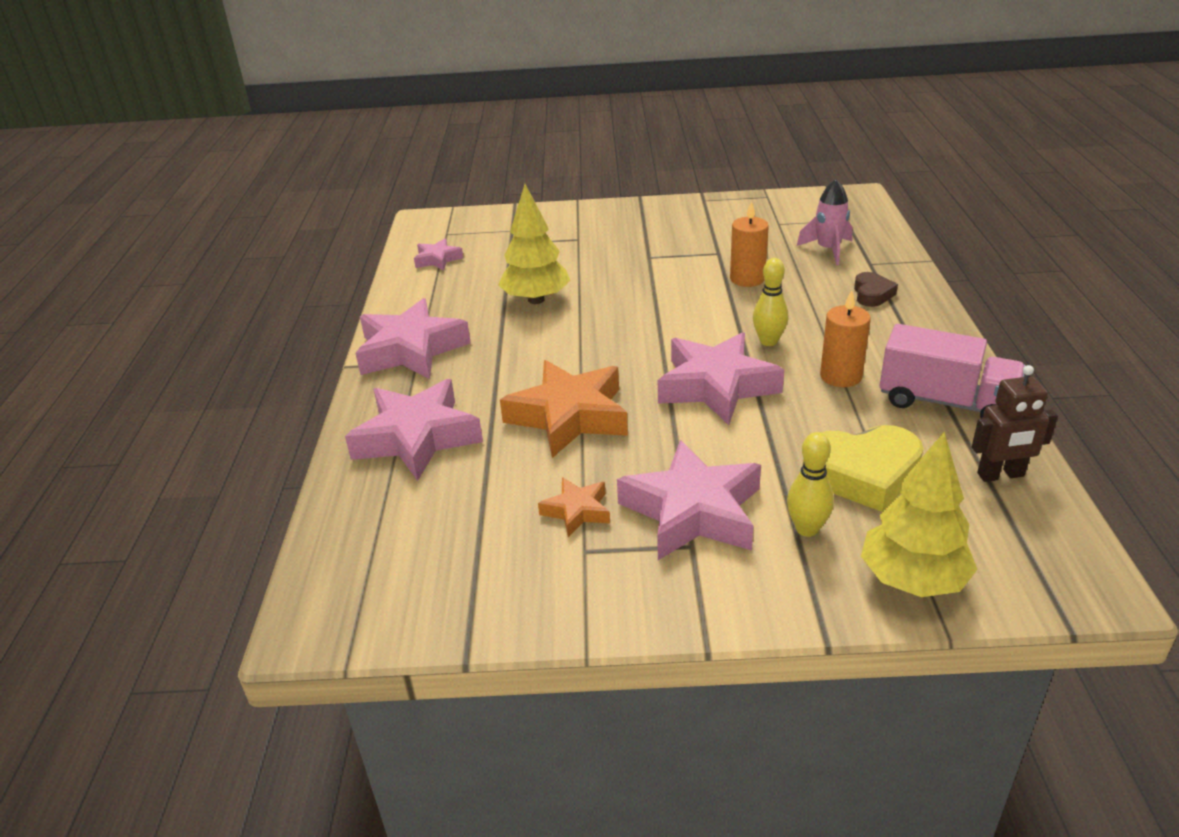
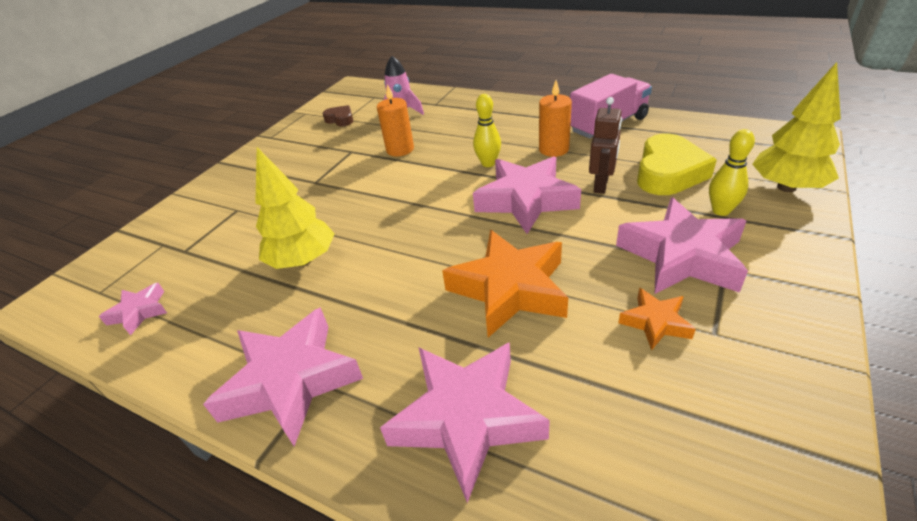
camera: 60 degrees left, 5 degrees up
(872, 294) = (471, 113): brown heart -> brown heart (340, 119)
(1001, 475) = (690, 130): brown robot -> brown robot (601, 185)

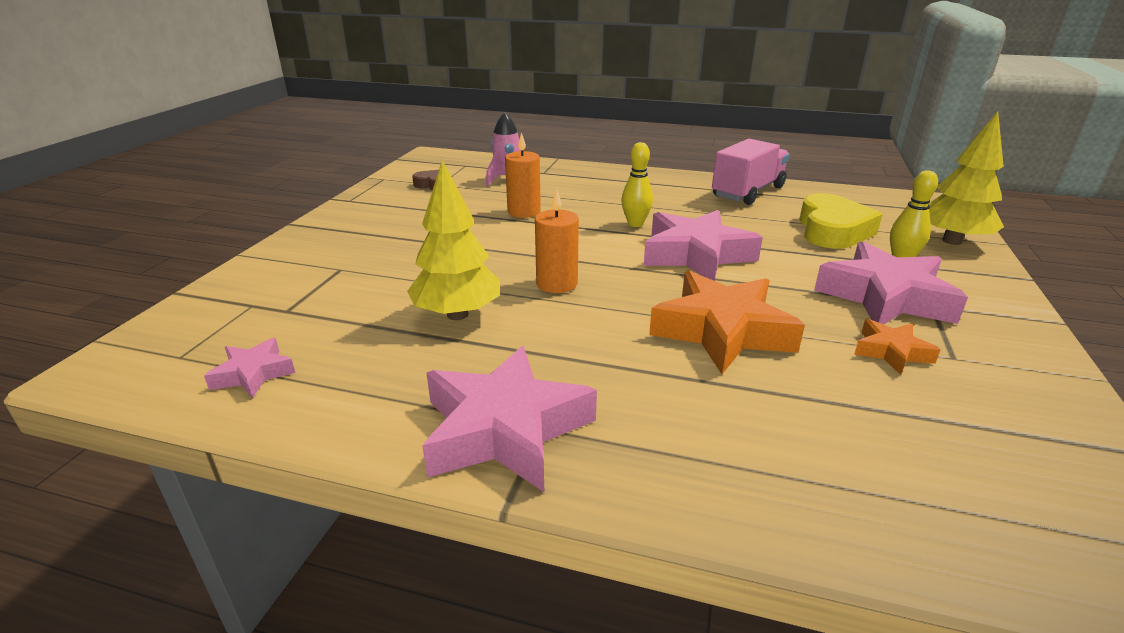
camera: 15 degrees left, 10 degrees down
(466, 419) = (739, 448): pink star -> none
(553, 149) = (701, 212): orange candle -> orange candle (556, 284)
(601, 185) = (769, 241): brown robot -> none

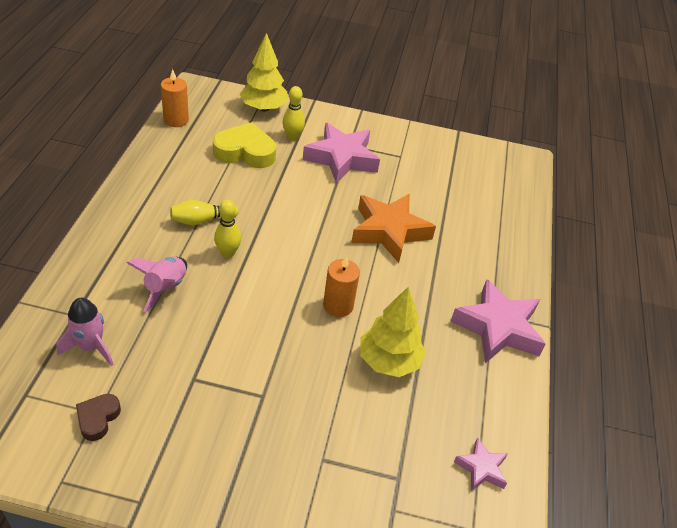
camera: 100 degrees left, 15 degrees up
(524, 212) = (194, 329): orange candle -> orange candle (176, 120)
(578, 200) = (166, 288): none -> pink rocket
(684, 211) = (202, 220): none -> yellow bowling pin
(696, 255) = (287, 226): pink star -> none
(748, 192) = (161, 176): pink truck -> none
(891, 352) = (399, 174): orange star -> none

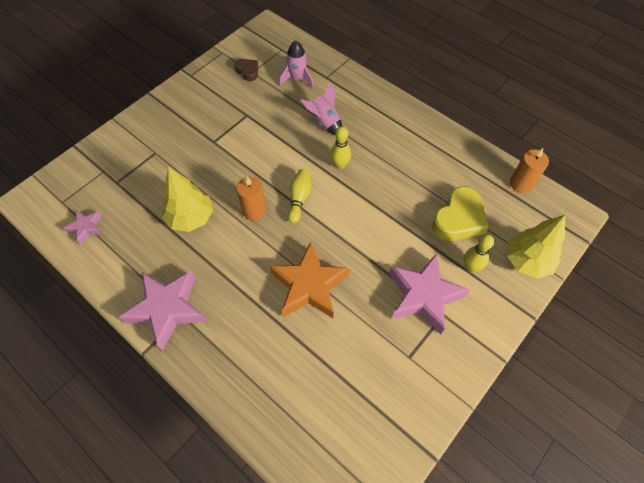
camera: 125 degrees right, 15 degrees up
(202, 220) = (382, 161): yellow bowling pin -> yellow bowling pin (299, 199)

